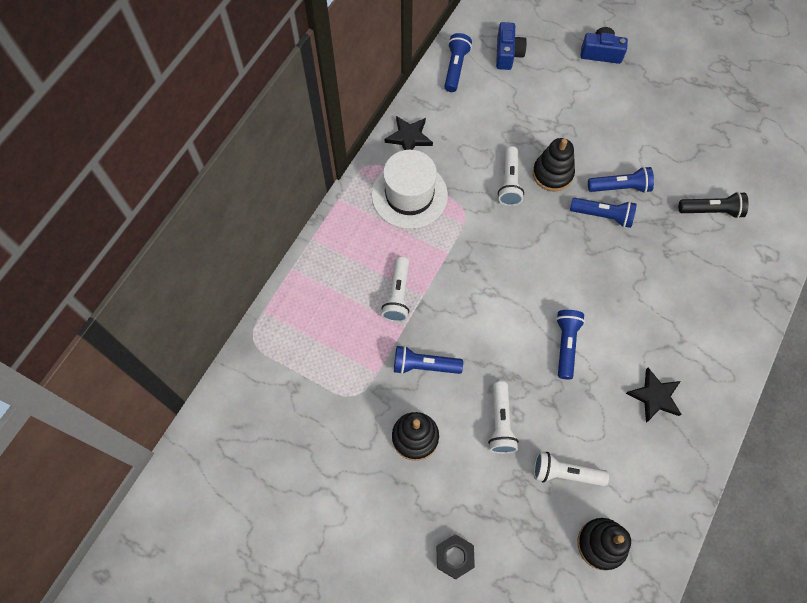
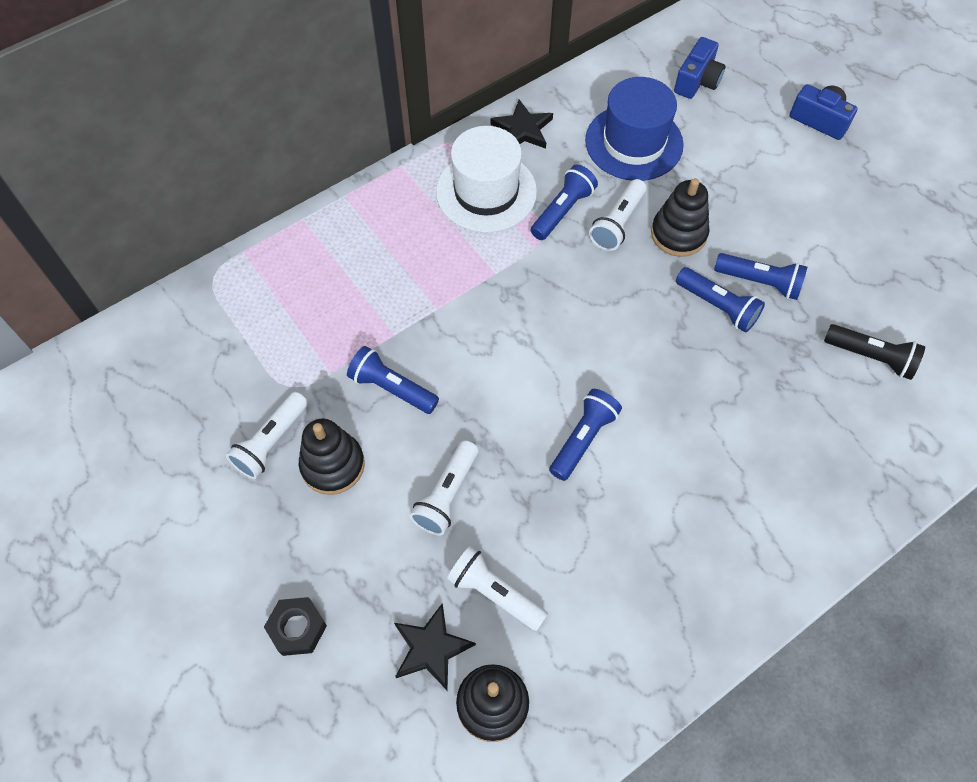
camera: 25 degrees right, 5 degrees down
(398, 295) = (407, 296): white flashlight -> white flashlight (271, 442)
(455, 68) = (623, 74): blue flashlight -> blue flashlight (563, 210)
(489, 117) = (634, 142): none -> blue hat
(655, 396) = (667, 552): black star -> black star (431, 648)

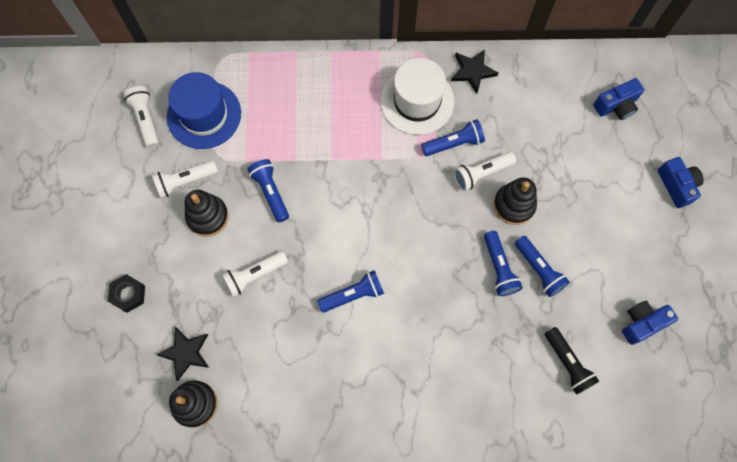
camera: 35 degrees right, 10 degrees up
(494, 592) = (239, 347): white flashlight -> white flashlight (146, 119)
(634, 142) = (537, 124): blue hat -> blue hat (204, 115)
(905, 269) = (642, 323): none -> blue camera

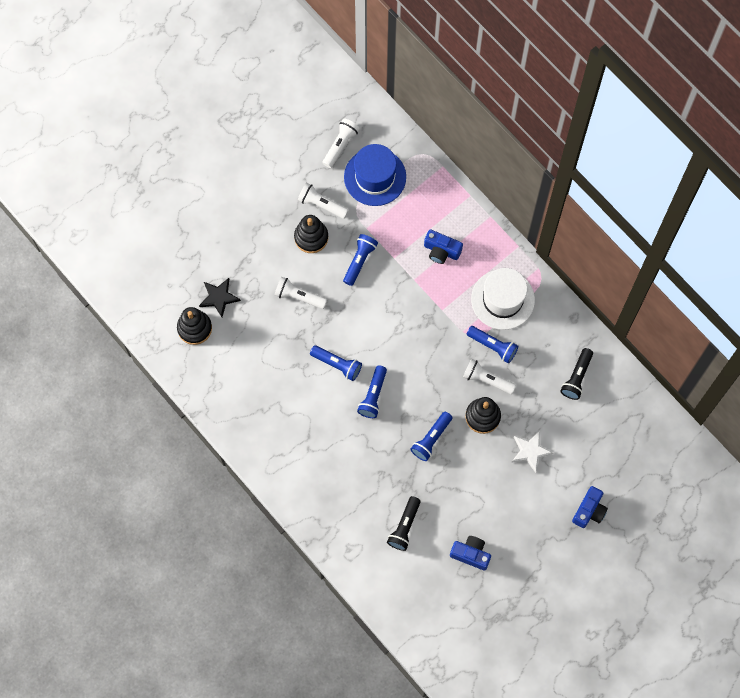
camera: 50 degrees right, 0 degrees up
(128, 294) = (224, 234): black nut -> none
(472, 71) = (556, 318): black star -> none
(539, 270) = (451, 465): blue flashlight -> blue flashlight (373, 396)
(542, 99) = (576, 377): none -> black flashlight
(581, 191) = (530, 451): none -> white star
(616, 106) = (615, 430): blue camera -> blue camera (441, 251)

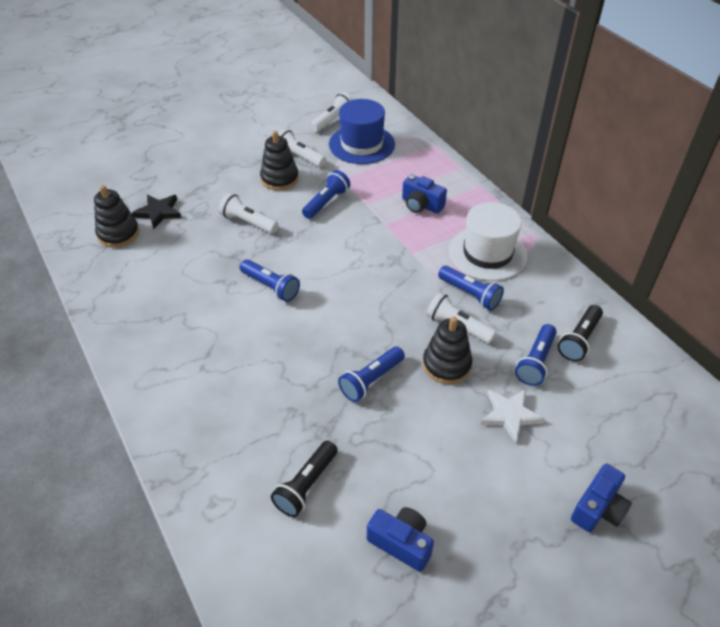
camera: 10 degrees right, 25 degrees down
(373, 396) = (306, 323): blue flashlight -> blue flashlight (535, 362)

